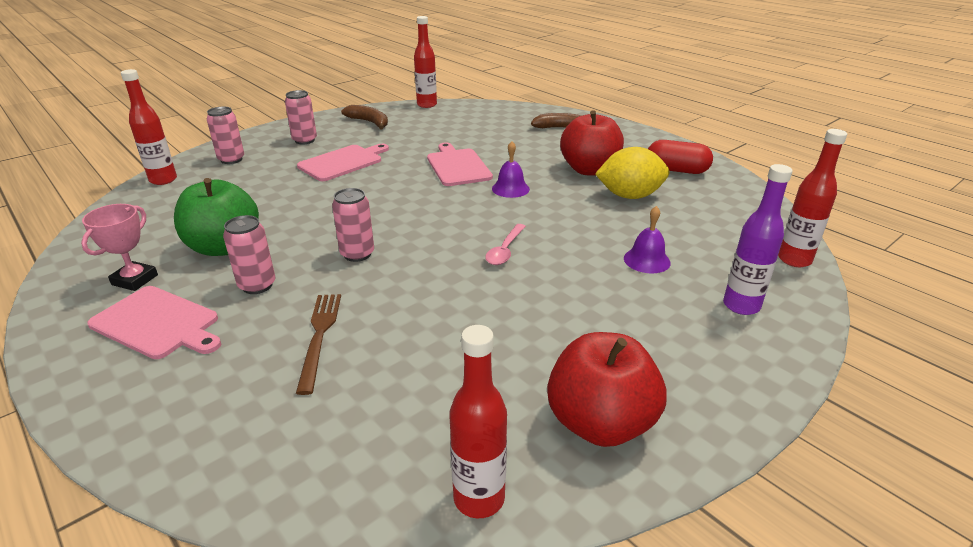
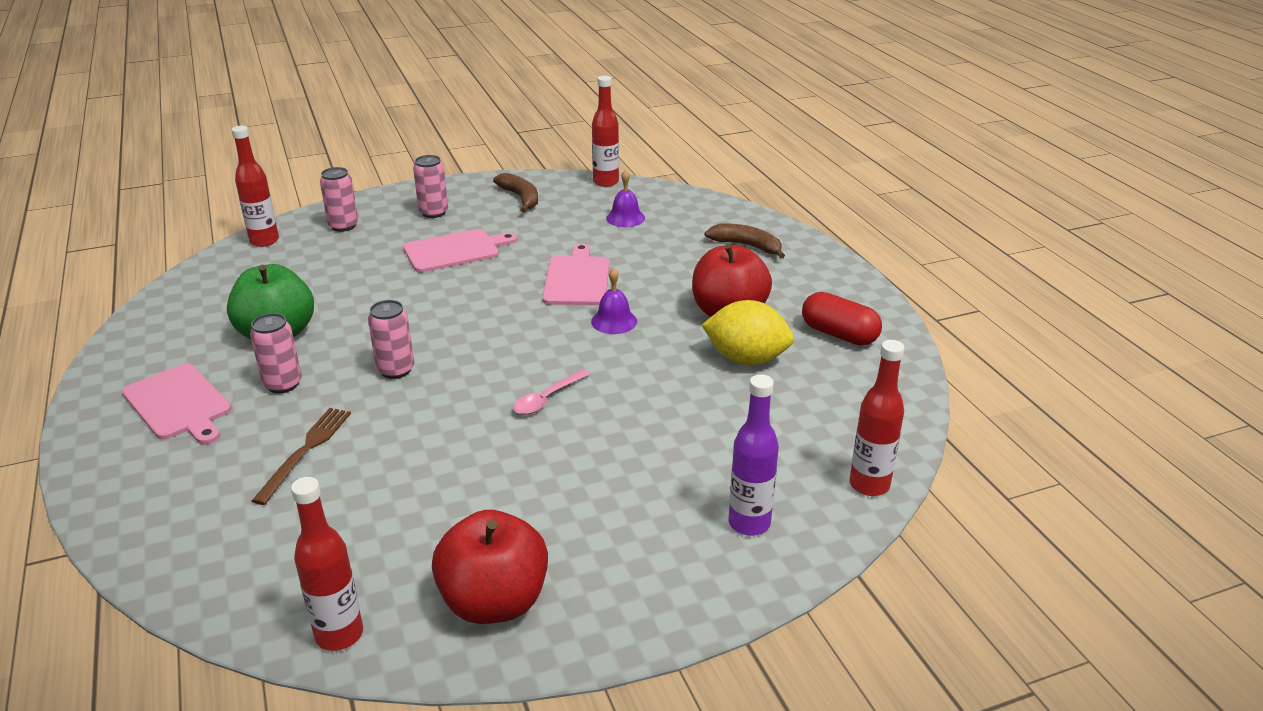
camera: 20 degrees right, 0 degrees up
(135, 280) = (182, 354): pink trophy -> none
(646, 260) = (692, 445): purple bell -> purple bell (625, 218)

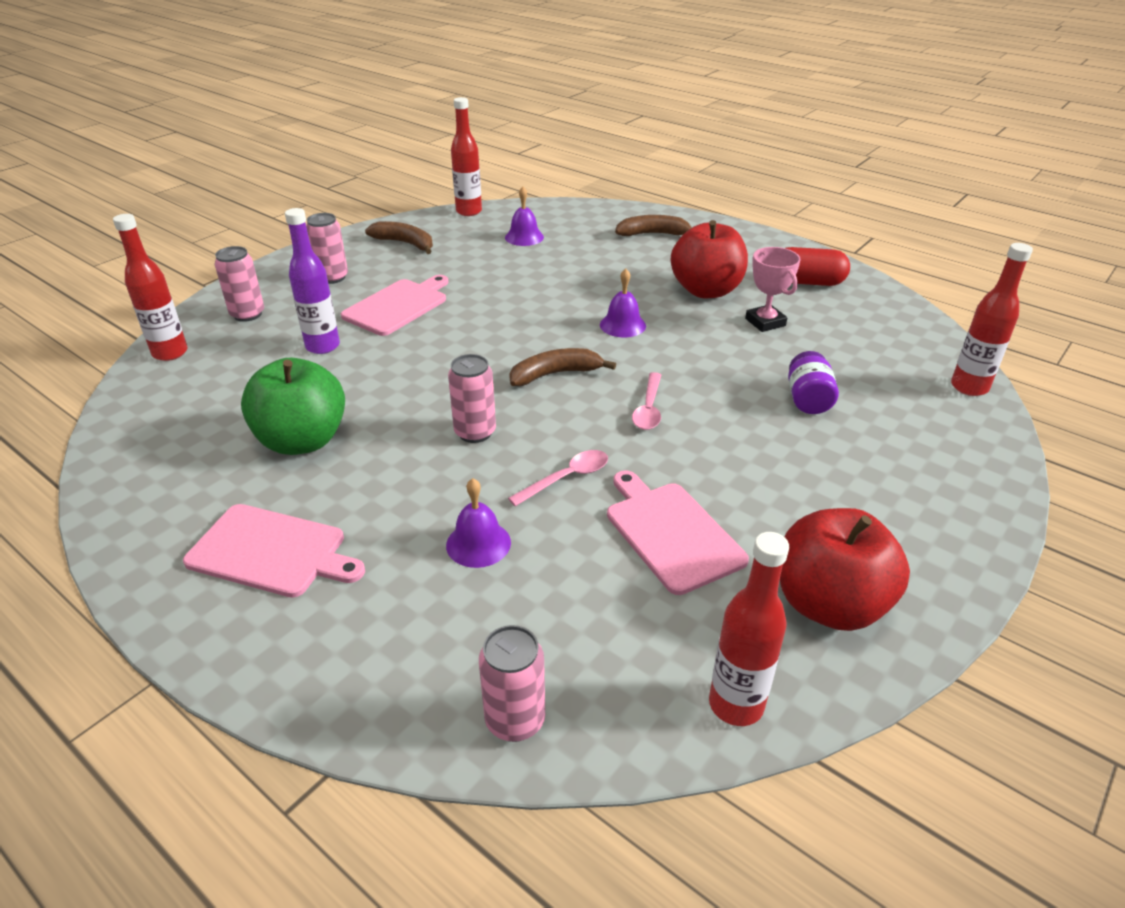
camera: 30 degrees left, 5 degrees up
(283, 384) = (371, 487): pink can -> pink can (515, 720)
(305, 451) = (478, 543): brown fork -> purple bell
(419, 429) = (567, 478): none -> pink spoon
(508, 345) = (555, 374): none -> brown banana
(577, 279) = (545, 299): pink cutting board -> pink cutting board (671, 533)
(693, 440) = (808, 400): none -> purple jar
(746, 359) = (765, 322): yellow lemon -> pink trophy
(749, 523) = (930, 450): purple bottle -> purple bottle (322, 346)

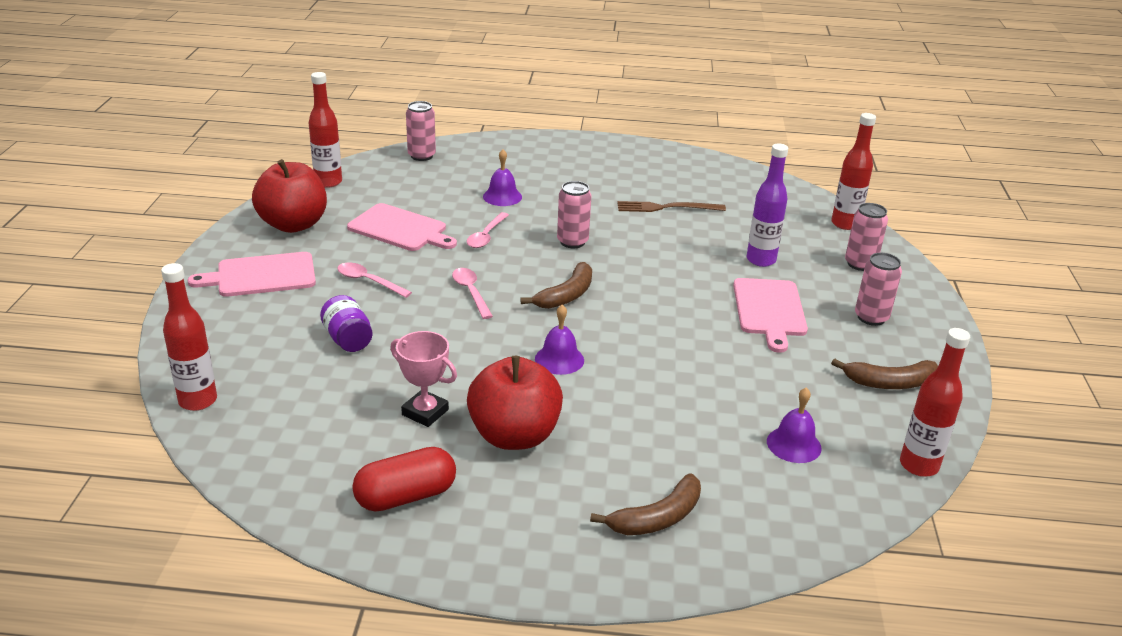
camera: 145 degrees right, 5 degrees down
(271, 551) = (599, 167): pink cutting board -> pink cutting board (262, 275)
(302, 441) = (666, 208): green apple -> brown fork
(756, 461) = (368, 281): none -> pink spoon

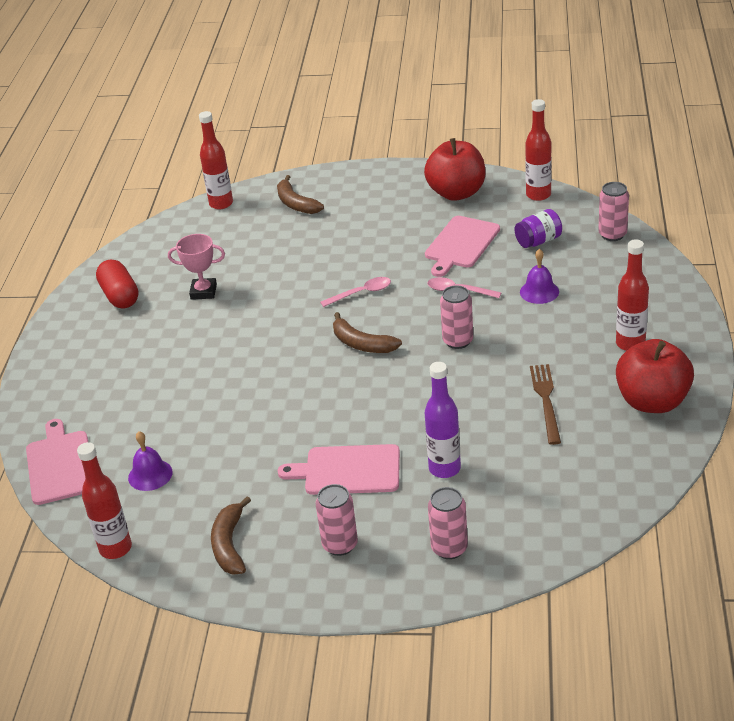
camera: 95 degrees right, 5 degrees up
(262, 275) = (375, 195): pink cutting board -> pink cutting board (60, 465)
(348, 339) = (291, 246): purple jar -> purple jar (538, 241)
(368, 281) = (372, 242): pink spoon -> none
(425, 412) = (203, 292): pink trophy -> pink trophy turned 60 degrees clockwise
(514, 435) = (174, 333): red apple -> red apple (652, 401)
(559, 359) = (266, 347): purple bell -> none
(657, 518) = (82, 402): brown banana -> brown banana (296, 203)
(845, 224) = (544, 545): red bottle -> red bottle (630, 344)

